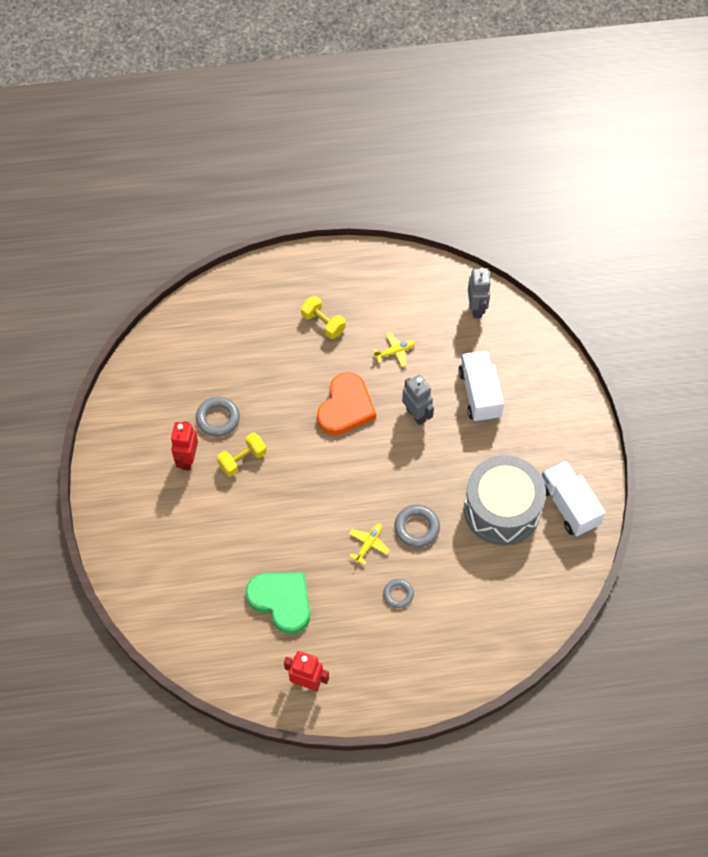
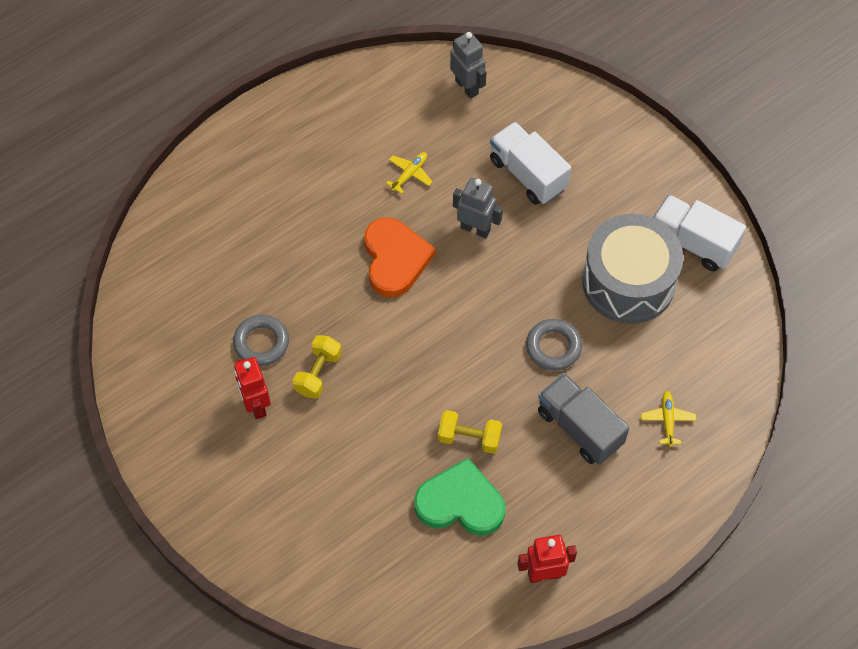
camera: 30 degrees left, 0 degrees up
(323, 323) = (312, 182): yellow dumbbell -> yellow dumbbell (469, 438)
(368, 544) = (514, 391): yellow plane -> yellow plane (667, 420)
(398, 594) = (579, 427): grey ring -> grey truck

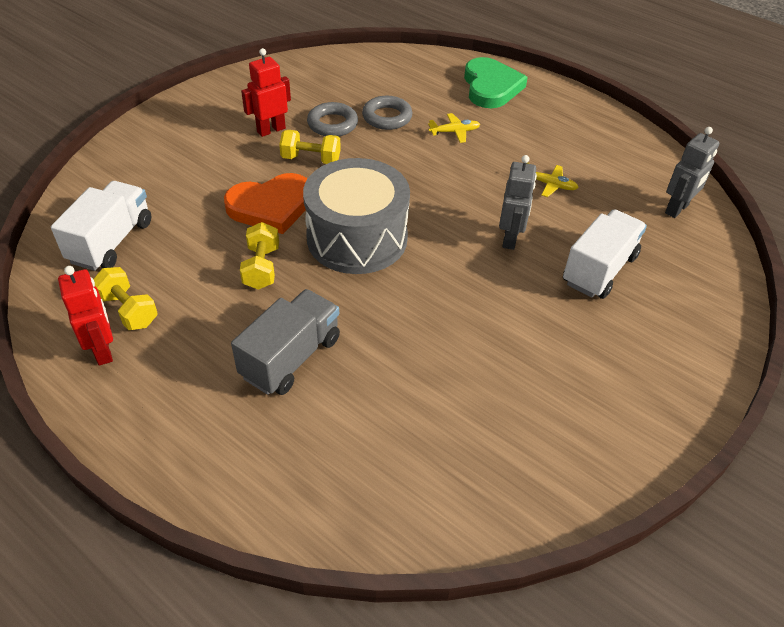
camera: 75 degrees right, 15 degrees down
(395, 259) = (449, 188): orange heart -> orange heart (271, 207)
(460, 502) = (186, 271): green heart -> green heart (491, 87)
(500, 553) = (128, 310): none -> yellow dumbbell
(553, 347) = (388, 320): grey ring -> grey ring (387, 117)
(628, 282) = (500, 379): grey drum -> grey drum (357, 238)
(667, 420) = (318, 445): yellow plane -> yellow plane (454, 132)
(693, 242) = (588, 440): white truck -> white truck (111, 242)

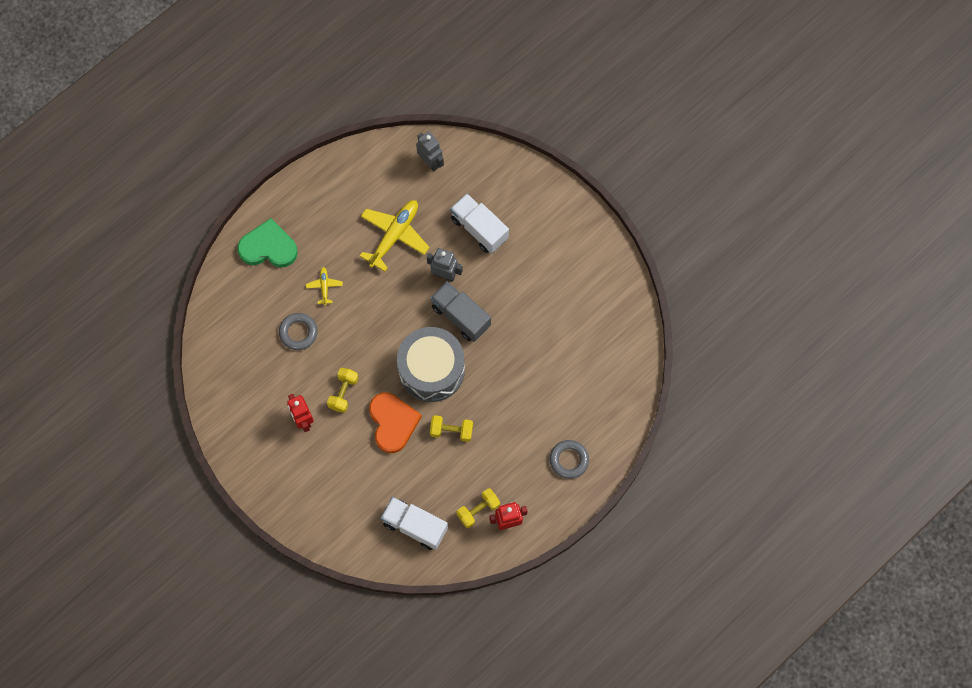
camera: 80 degrees left, 25 degrees up
(291, 357) = (526, 417): grey truck -> grey truck (461, 316)
(332, 124) = (301, 373): grey ring -> grey ring (569, 460)
(550, 184) = (394, 235): yellow plane -> yellow plane, size x2.08

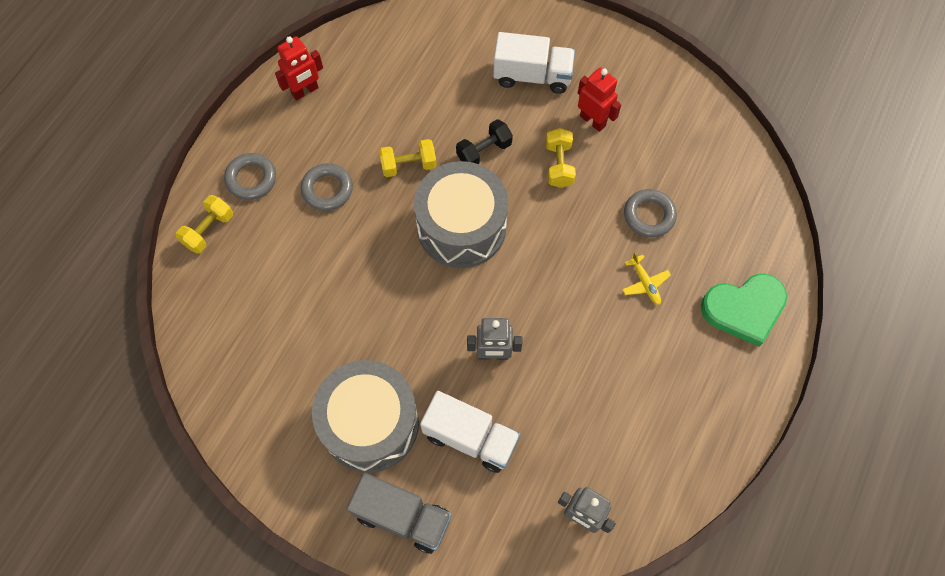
camera: 160 degrees right, 5 degrees down
(393, 423) = (484, 151): orange heart -> black dumbbell
(394, 235) = (585, 385): yellow plane -> none
(415, 526) = (412, 54): white truck -> white truck (532, 76)
(461, 316) = (450, 306): grey truck -> grey truck (402, 517)
(478, 510) = (345, 92): yellow dumbbell -> yellow dumbbell (208, 230)
(516, 432) = (327, 189): none -> grey ring
(539, 258) = (370, 423): none -> grey drum

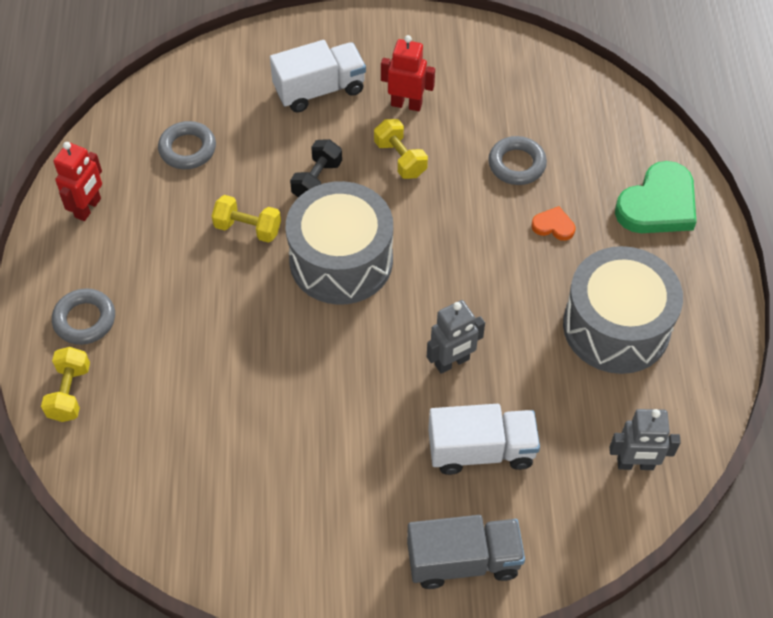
camera: 30 degrees left, 10 degrees down
(327, 189) = (176, 291): grey ring -> grey ring (187, 149)
(370, 423) = (371, 491): grey drum -> grey drum (616, 326)
(408, 165) = (248, 228): yellow dumbbell -> yellow dumbbell turned 60 degrees clockwise
(645, 283) = (553, 226): yellow plane -> orange heart

